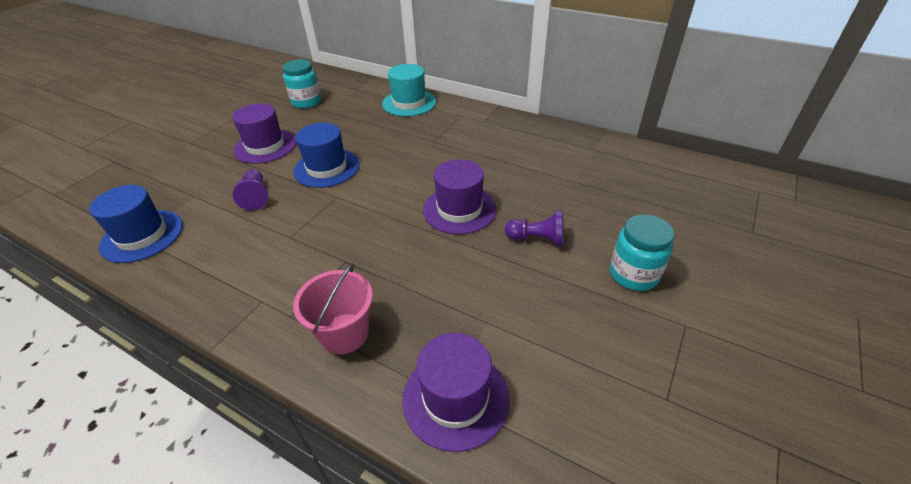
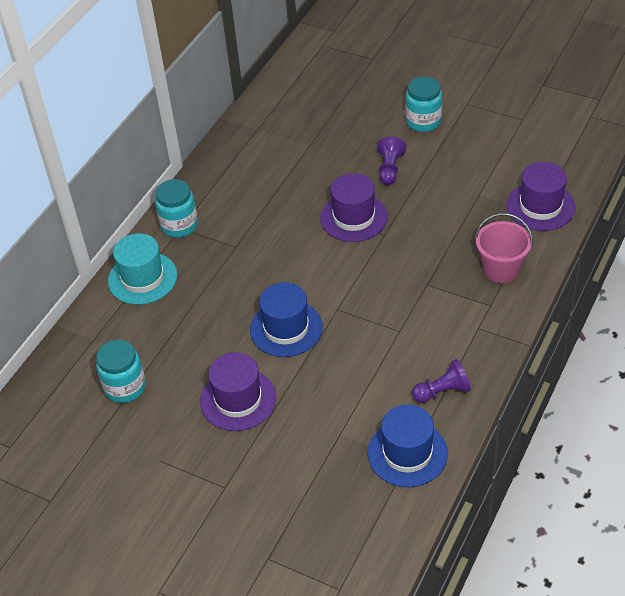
camera: 90 degrees left, 5 degrees up
(256, 197) = (339, 377): purple pawn -> purple pawn (442, 392)
(464, 115) = (179, 225): none -> turquoise jar

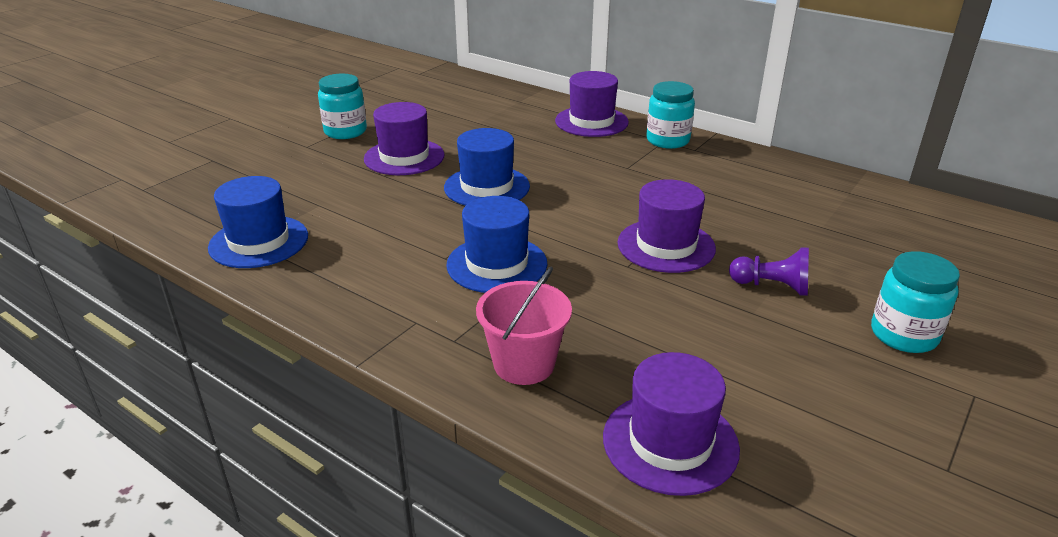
camera: 95 degrees right, 15 degrees down
(125, 387) = (453, 111): turquoise jar -> turquoise jar (345, 131)
(142, 278) = (591, 121): turquoise hat -> purple hat
(400, 300) = (497, 264): none -> blue hat
(442, 392) = (327, 277): purple pawn -> none

